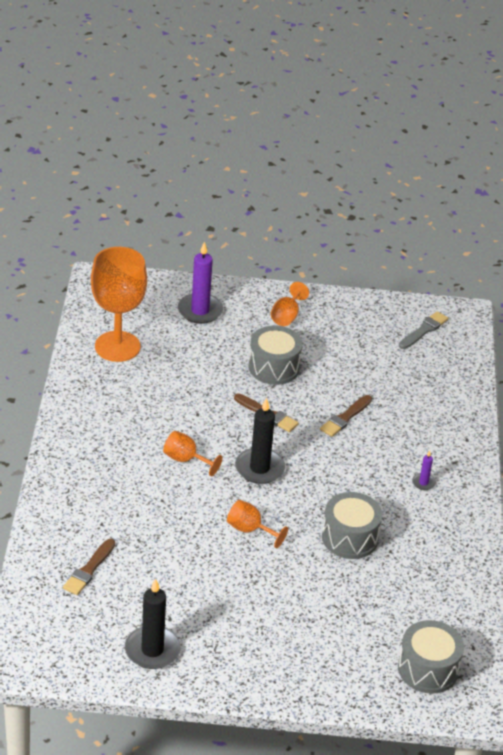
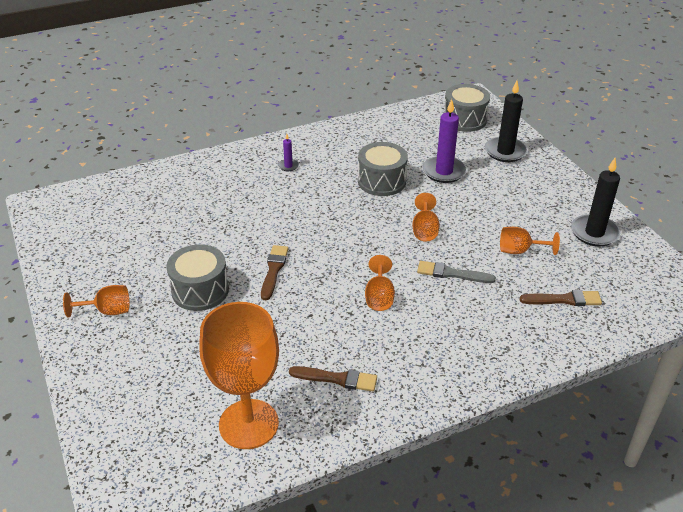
camera: 115 degrees left, 0 degrees up
(171, 579) = (520, 251): none -> orange goblet
(200, 311) = (136, 381): purple candle -> purple candle (444, 171)
(259, 468) = (348, 250): black candle -> black candle (505, 151)
(345, 418) = (241, 225): brown brush -> brown brush (337, 379)
(424, 330) = (79, 218): grey brush -> grey brush (452, 273)

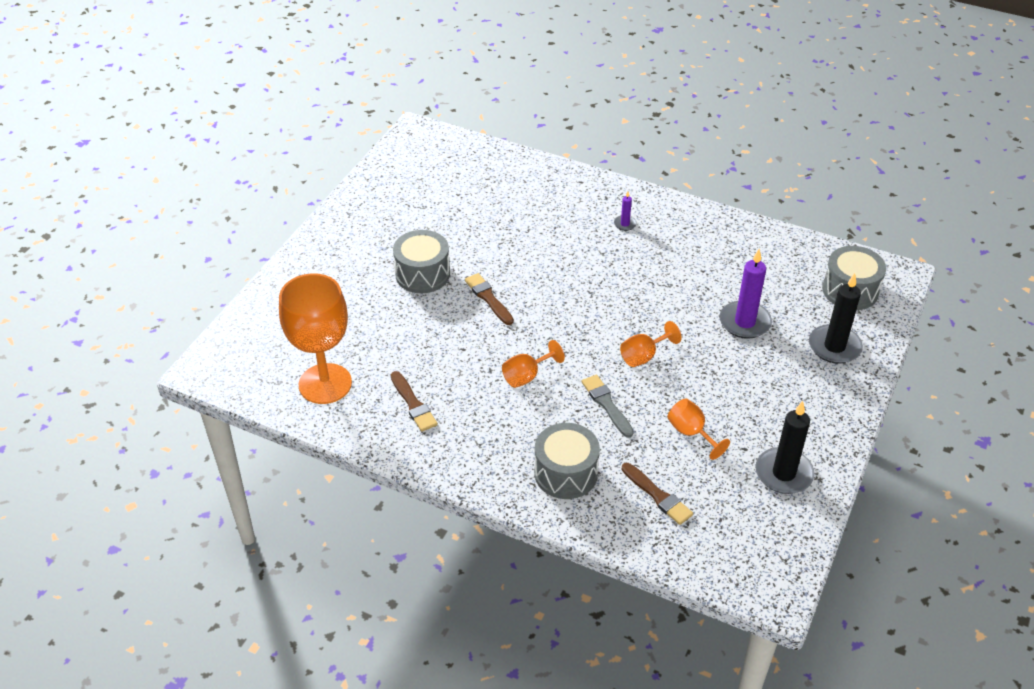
camera: 50 degrees right, 5 degrees up
(107, 311) = (352, 243): orange goblet -> none
(274, 270) = (488, 298): brown brush -> brown brush turned 90 degrees counterclockwise
(381, 181) = (677, 291): grey drum -> grey drum (566, 473)

